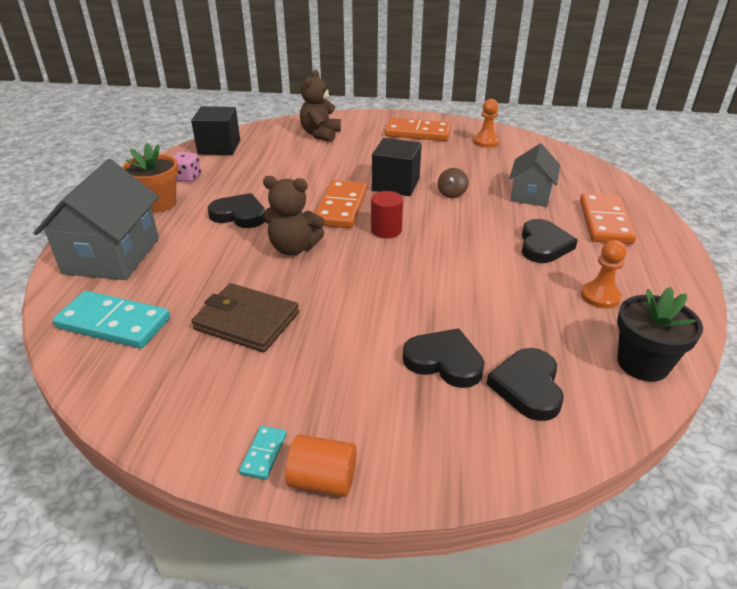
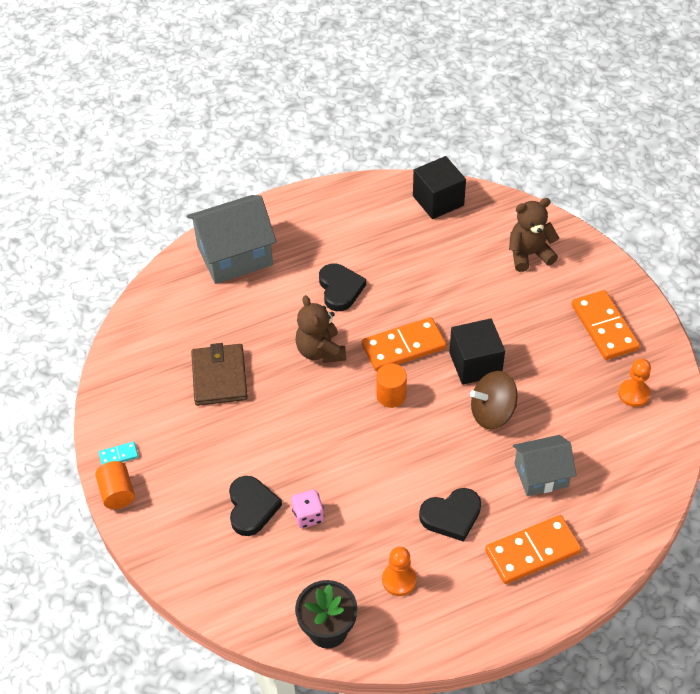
camera: 60 degrees right, 15 degrees up
(113, 323) = (171, 311): turquoise domino -> none
(158, 203) = (317, 230): orange flower pot -> none
(187, 178) = (368, 218): pink dice -> pink dice (308, 516)
(386, 230) = (391, 395): red cylinder -> orange cylinder
(451, 193) = (492, 413): brown spinning top -> brown spinning top, size x1.81
(527, 387) = (256, 565): black heart -> none

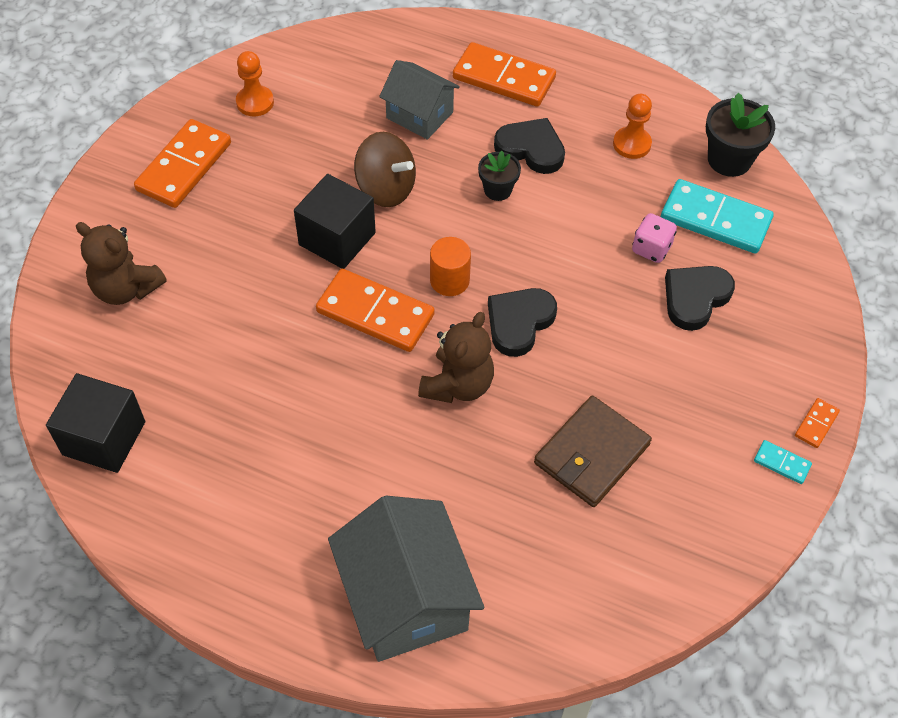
camera: 135 degrees left, 5 degrees up
(117, 493) = (816, 424): orange cylinder -> orange domino
(235, 255) = (406, 598): grey house -> grey house turned 45 degrees clockwise
(291, 573) = (715, 219): none -> turquoise domino
(340, 289) = (350, 434): black heart -> black heart (519, 322)
(435, 470) = (497, 190): none -> black flower pot

